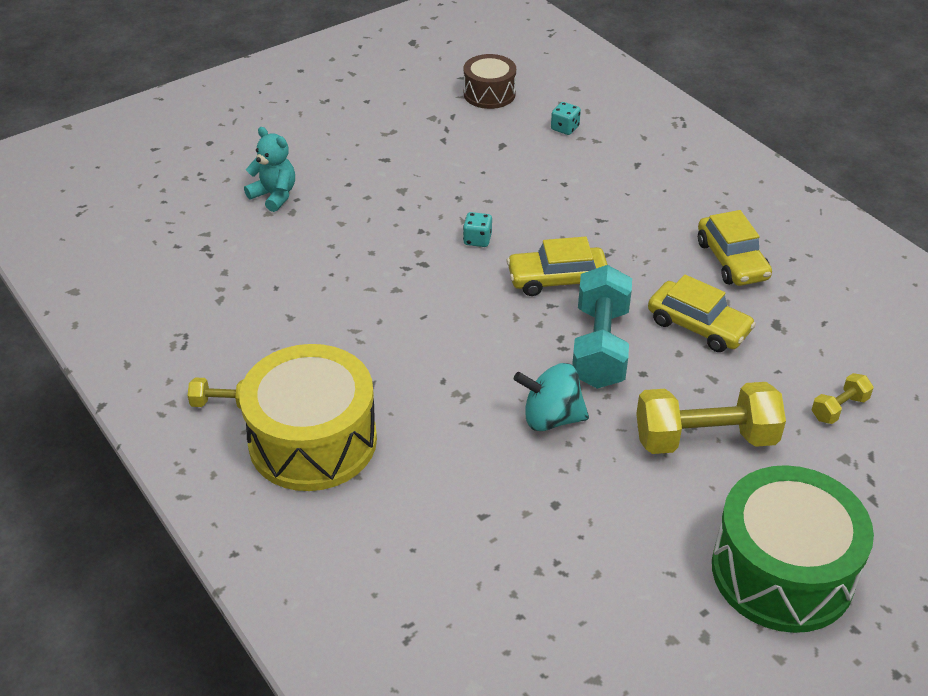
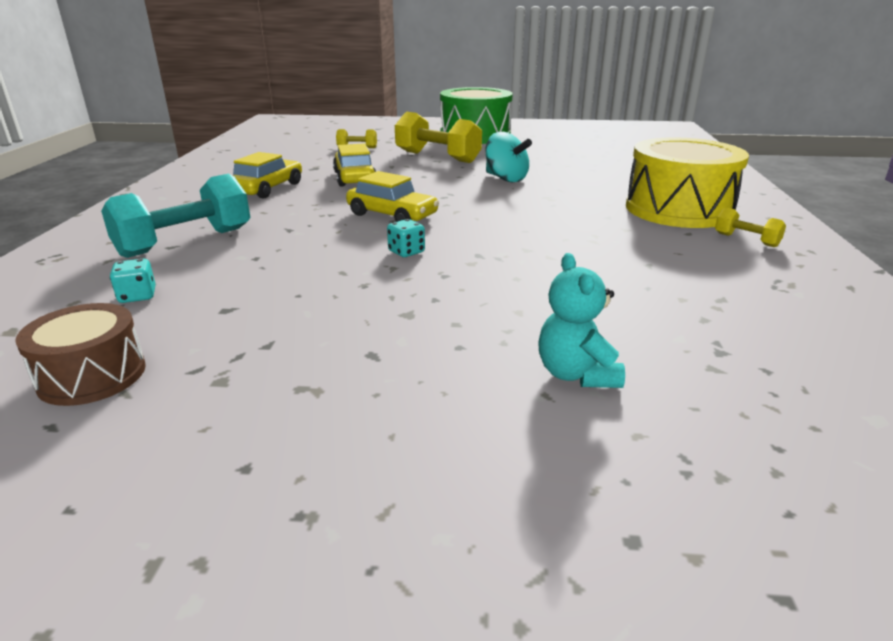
camera: 140 degrees left, 15 degrees down
(599, 346) = (427, 188): turquoise dumbbell -> turquoise dumbbell (185, 242)

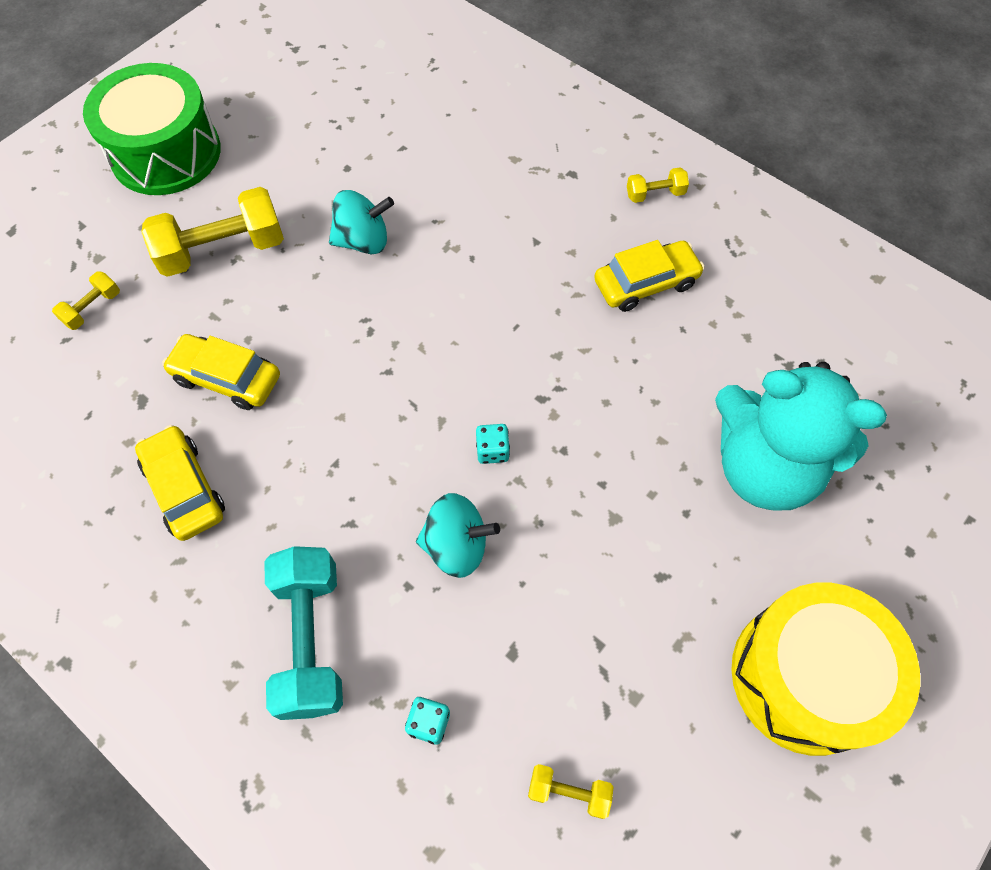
camera: 55 degrees left, 35 degrees up
(92, 375) = (568, 792): brown drum -> yellow dumbbell
(307, 263) = (456, 546): none -> turquoise spinning top
(392, 215) = (387, 409): yellow car -> yellow car (646, 283)
(576, 374) = (764, 467): turquoise teddy bear -> turquoise teddy bear, size x2.09
(678, 209) = (562, 177): yellow drum -> yellow drum (805, 677)

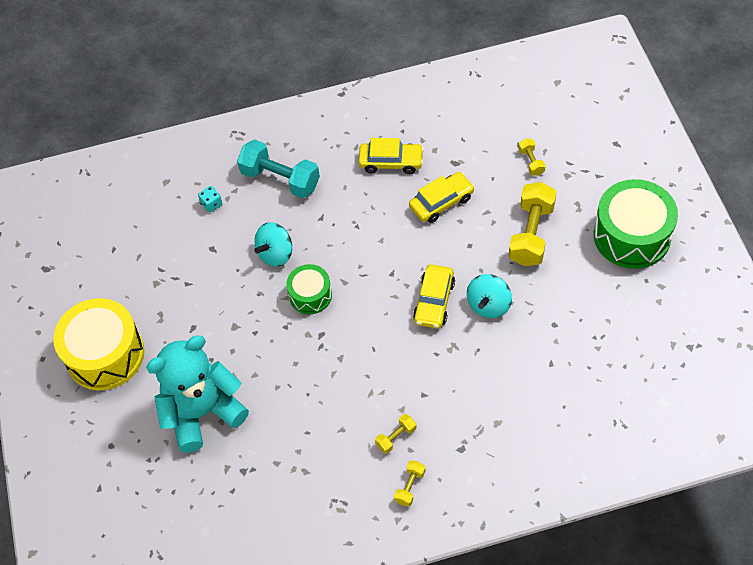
camera: 130 degrees right, 5 degrees down
(492, 450) = (310, 295): turquoise dice -> green drum
(568, 792) = (145, 237): yellow dumbbell -> yellow dumbbell (396, 437)
(646, 283) = (350, 434): yellow car -> yellow car (434, 301)

